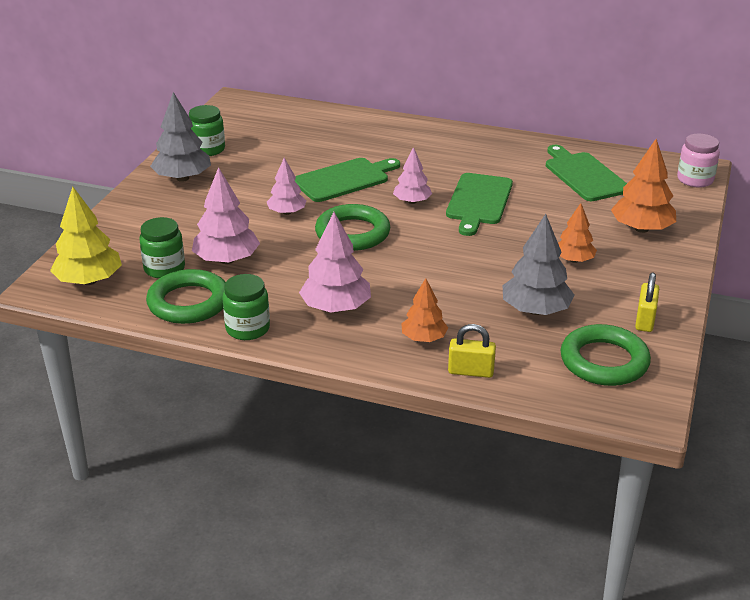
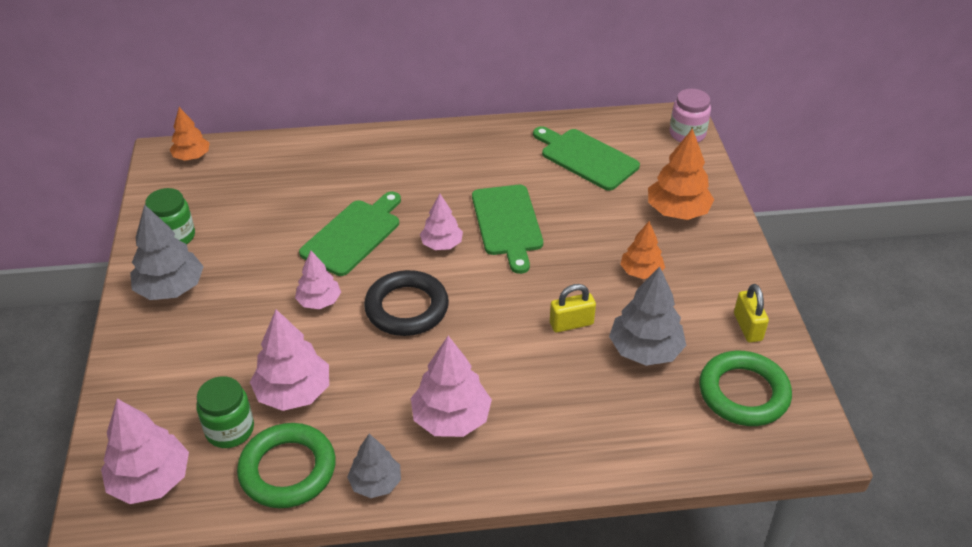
camera: 25 degrees left, 10 degrees up
(89, 281) = (151, 480): yellow tree -> pink tree
(247, 329) = (375, 483): green jar -> grey tree
(352, 233) = (407, 308): green ring -> black ring
(424, 338) = (563, 427): orange tree -> orange tree (192, 157)
(471, 371) = (633, 454): yellow padlock -> yellow padlock (571, 323)

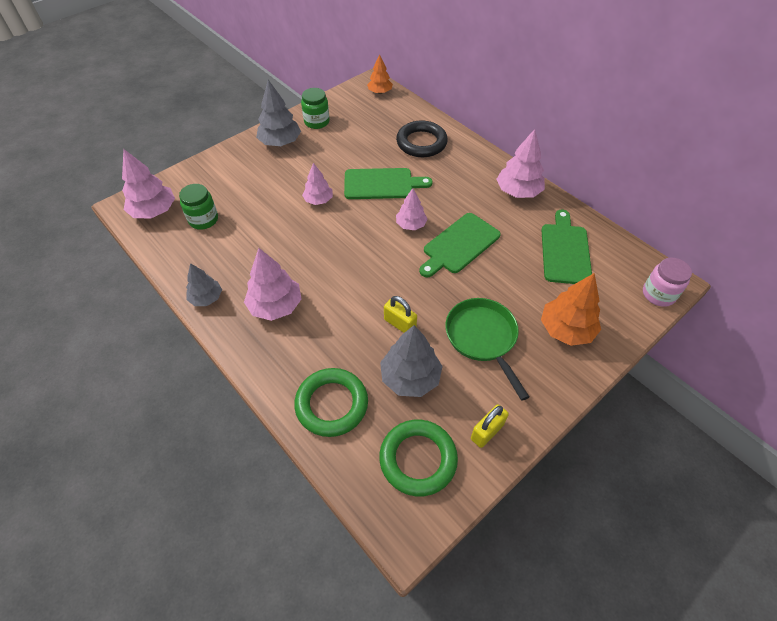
camera: 55 degrees right, 10 degrees up
(288, 470) = (192, 257): green ring -> green ring (331, 404)
(293, 392) = (245, 228): pink tree -> pink tree (518, 191)
(407, 308) = (345, 238): black ring -> black ring (421, 143)
(641, 272) = (482, 338): orange tree -> green pan

